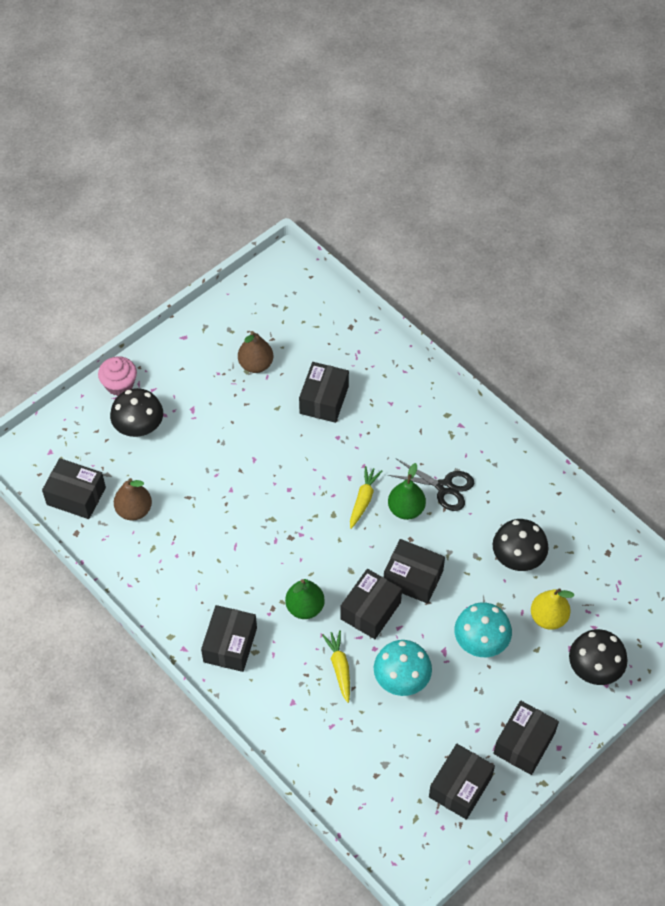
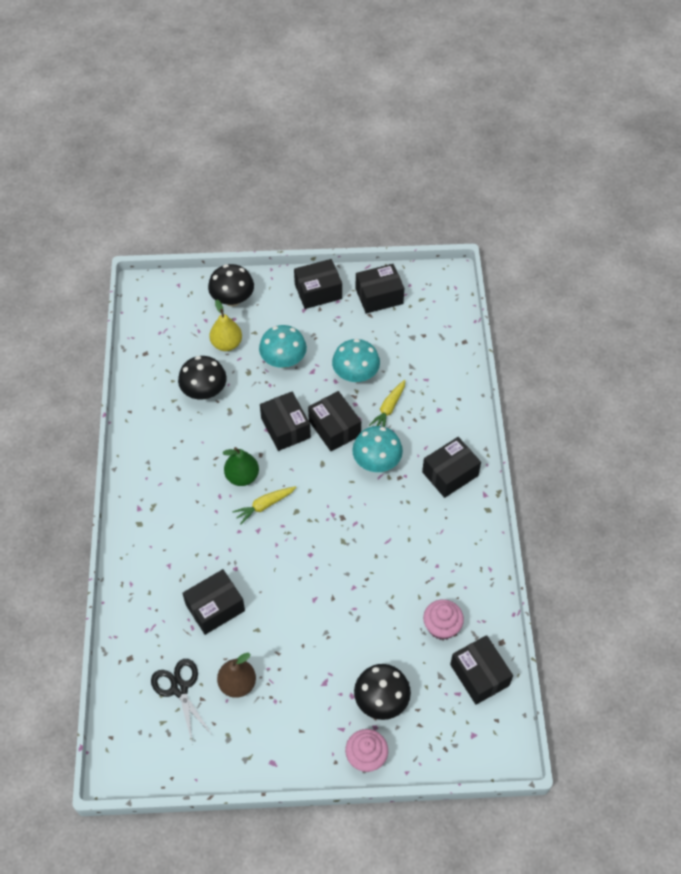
camera: 140 degrees left, 0 degrees up
(134, 510) = (441, 627): brown pear -> pink cupcake
(305, 607) = (376, 462): green pear -> turquoise mushroom
(370, 610) = (334, 428): black box -> black box turned 75 degrees clockwise
(444, 487) = (200, 472): black scissors -> black scissors (179, 688)

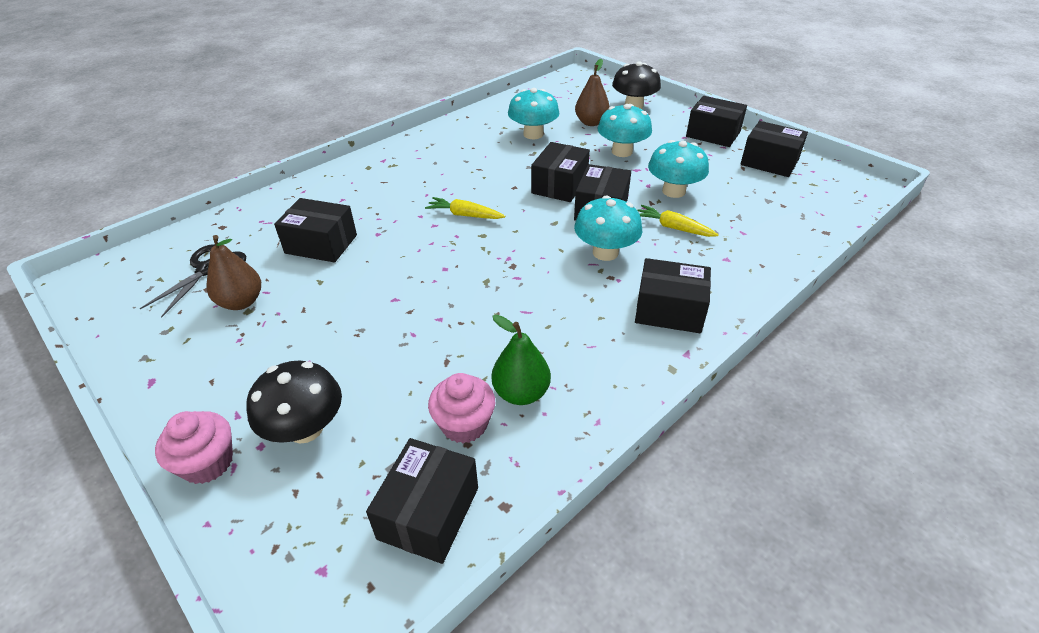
camera: 50 degrees right, 15 degrees down
(204, 391) = (533, 134): black mushroom -> turquoise mushroom
(227, 344) = (591, 122): yellow pear -> brown pear
(242, 476) = (479, 189): green pear -> green pear (521, 393)
(389, 408) = (673, 228): yellow carrot -> yellow carrot turned 45 degrees clockwise

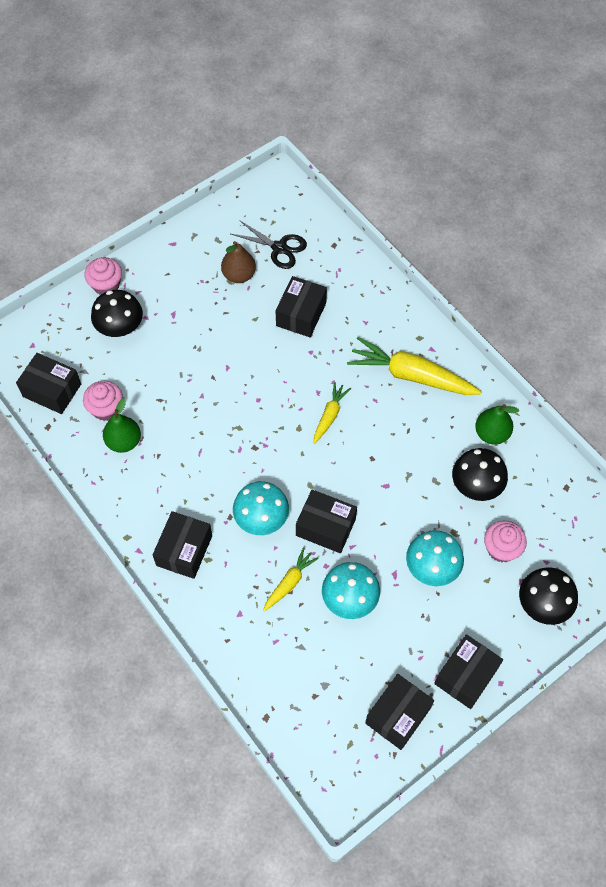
camera: 95 degrees right, 20 degrees up
(414, 169) = (411, 375): none -> yellow carrot
(479, 129) = (491, 433): none -> green pear
(533, 134) = (476, 485): turquoise mushroom -> black mushroom
(559, 185) = (371, 498): black box -> none
(591, 122) = (501, 548): brown pear -> pink cupcake

